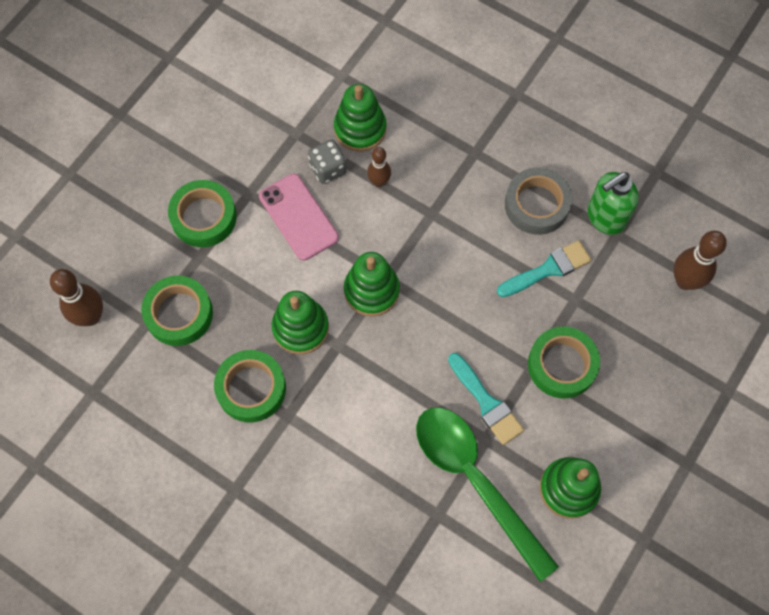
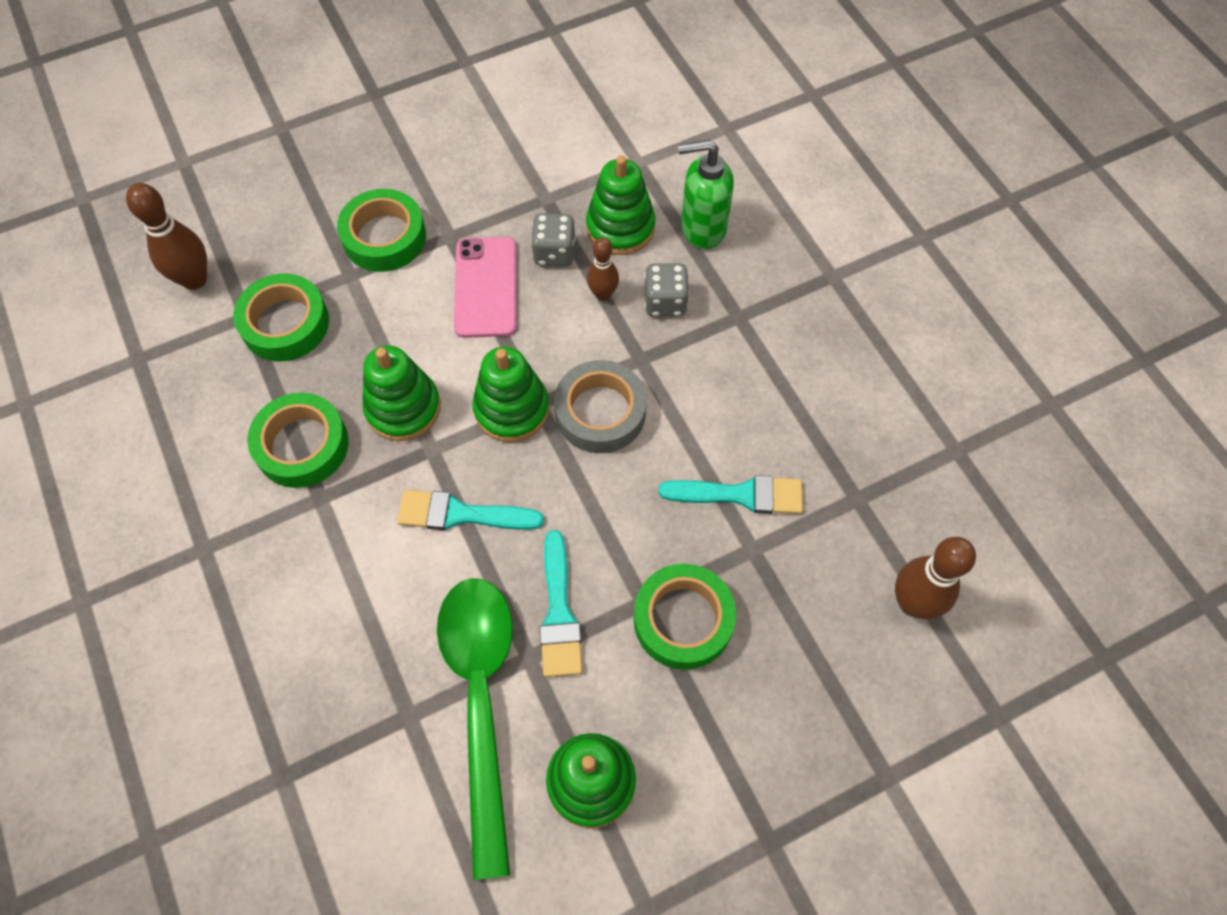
camera: 30 degrees right, 5 degrees down
(385, 375) = (461, 514): none -> turquoise brush
(422, 166) = (665, 302): none -> grey dice
(536, 205) = (775, 412): grey tape -> grey tape (600, 412)
(605, 217) = (854, 471): green soap dispenser -> green soap dispenser (702, 228)

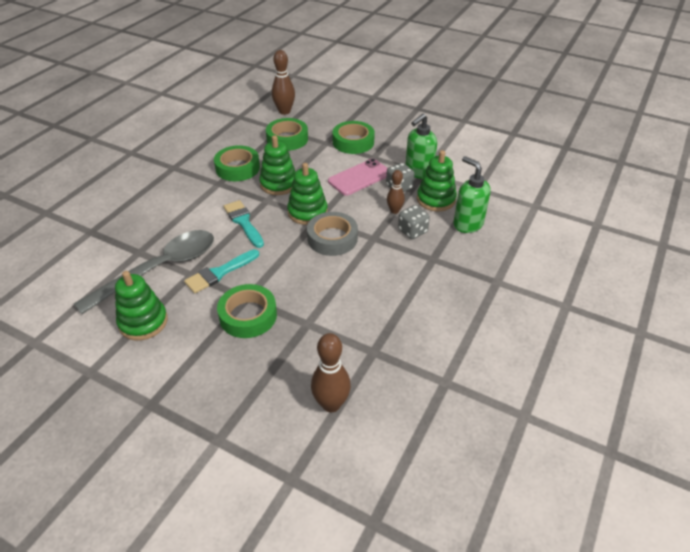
camera: 55 degrees right, 20 degrees down
(481, 701) = (159, 269): green spoon -> grey spoon
(539, 205) = (418, 172): none -> green soap dispenser
(741, 495) = (333, 305): turquoise brush -> none

